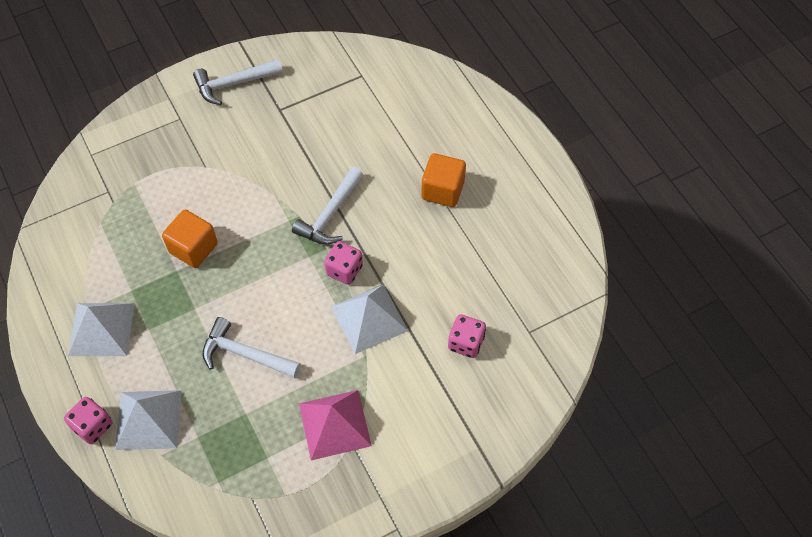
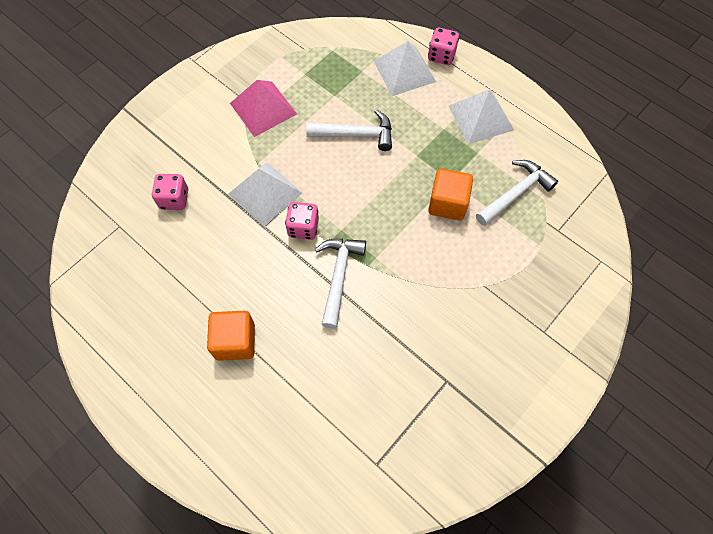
camera: 160 degrees right, 5 degrees up
(234, 83) = (514, 397): white hammer -> white hammer (515, 193)

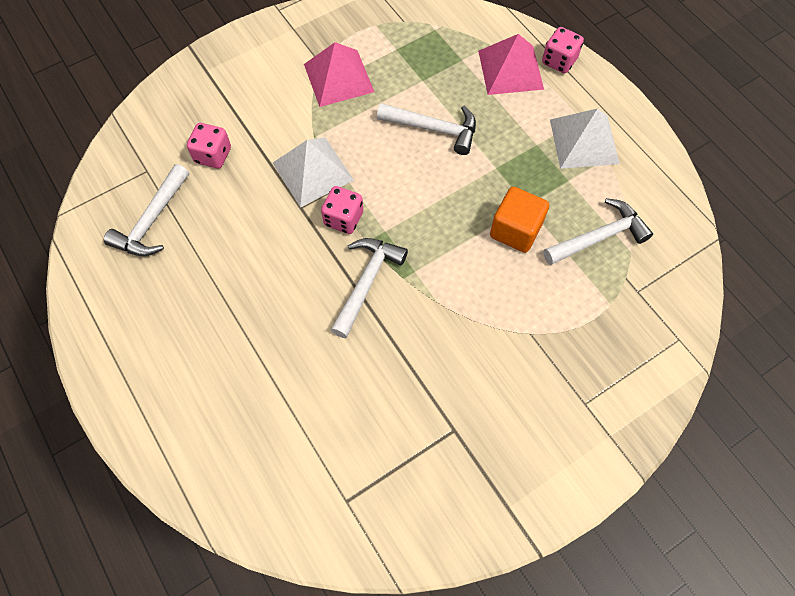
camera: 15 degrees right, 0 degrees up
(137, 268) = (152, 220): none -> white hammer
(235, 341) = (232, 325): orange cube -> none
(404, 71) = (510, 70): white pyramid -> pink pyramid

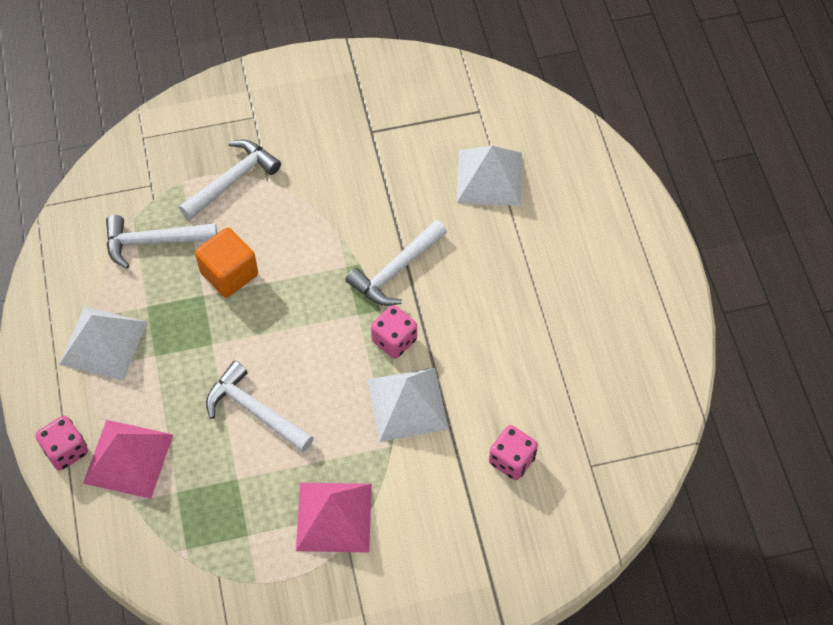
camera: 160 degrees left, 5 degrees down
(152, 220) = (594, 403): white hammer -> white hammer (232, 180)
(309, 416) = (489, 177): none -> white pyramid

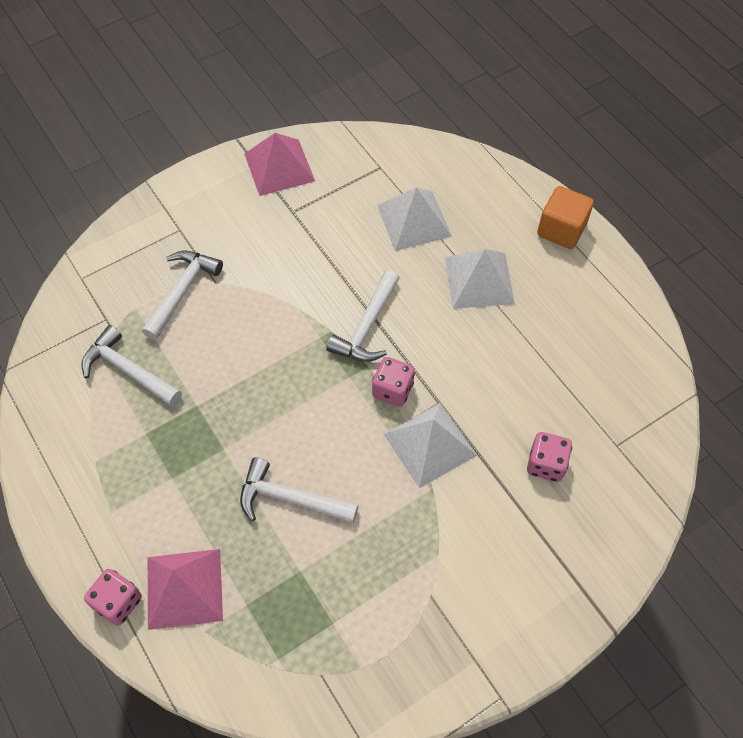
camera: 20 degrees left, 0 degrees up
(103, 342) = (115, 482): white pyramid -> white pyramid (479, 280)
(154, 242) = (128, 370): white hammer -> white hammer turned 60 degrees clockwise
(229, 274) = (213, 378): orange cube -> orange cube (561, 230)
(334, 517) = (408, 575): pink pyramid -> pink pyramid (279, 167)

